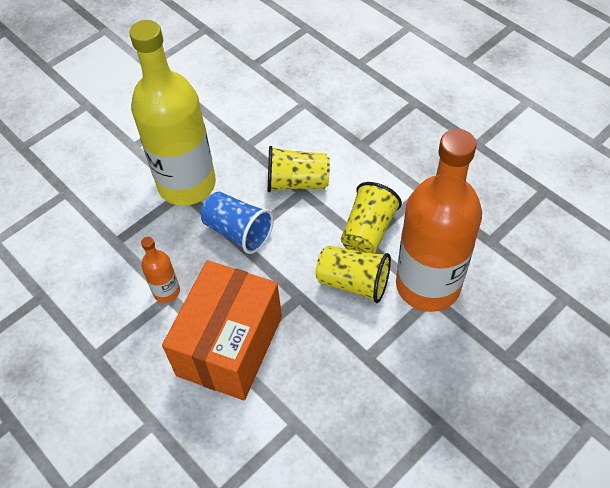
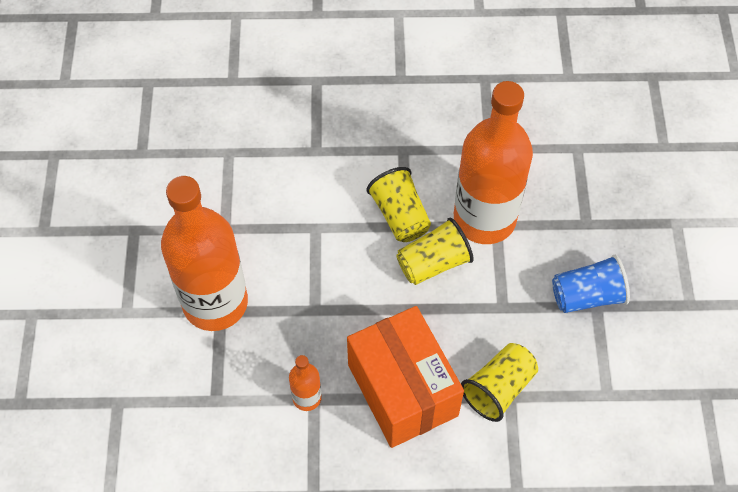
camera: 50 degrees left, 5 degrees up
(187, 184) = (215, 303): yellow bottle -> orange bottle
(238, 232) = (305, 302): blue cup -> blue cup (587, 295)
(297, 182) = (303, 223): yellow cup -> yellow cup (498, 388)

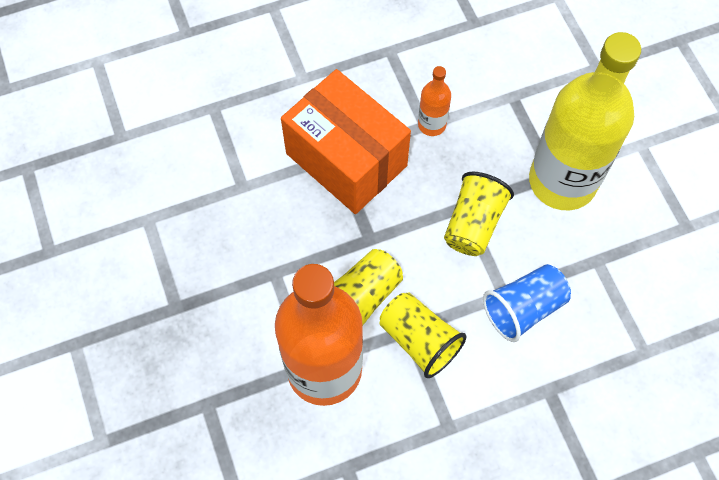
camera: 160 degrees right, 5 degrees up
(215, 303) = (562, 181): orange bottle -> yellow bottle
(498, 388) = (255, 190): yellow cup -> yellow cup (473, 224)
(587, 295) = (188, 316): blue cup -> blue cup (523, 308)

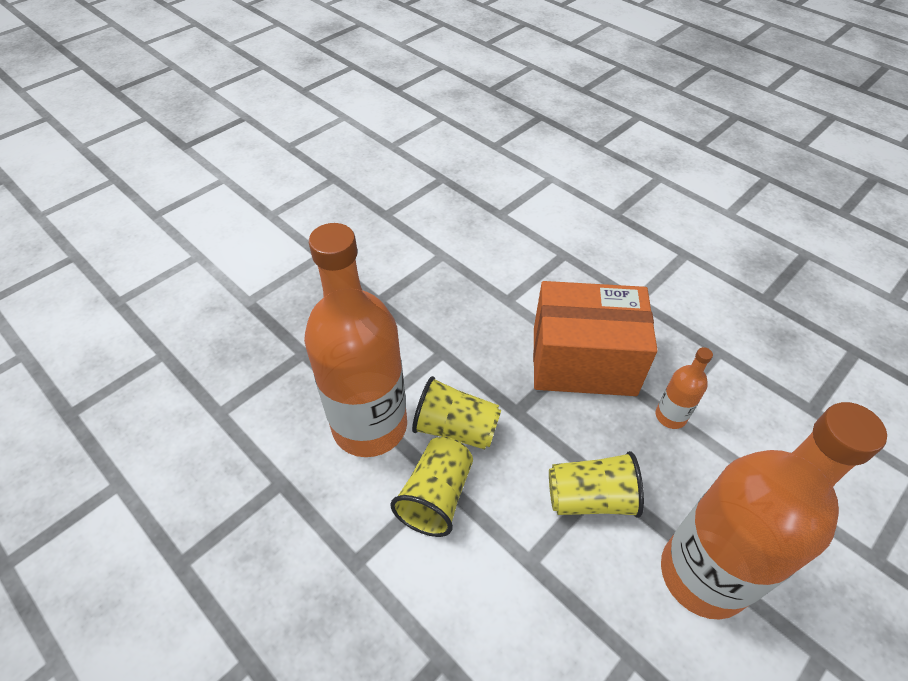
camera: 65 degrees right, 15 degrees down
(346, 159) = (583, 361): orange box -> orange box turned 75 degrees clockwise
(523, 308) = (524, 590): blue cup -> none
(562, 181) = (703, 574): yellow bottle -> orange bottle

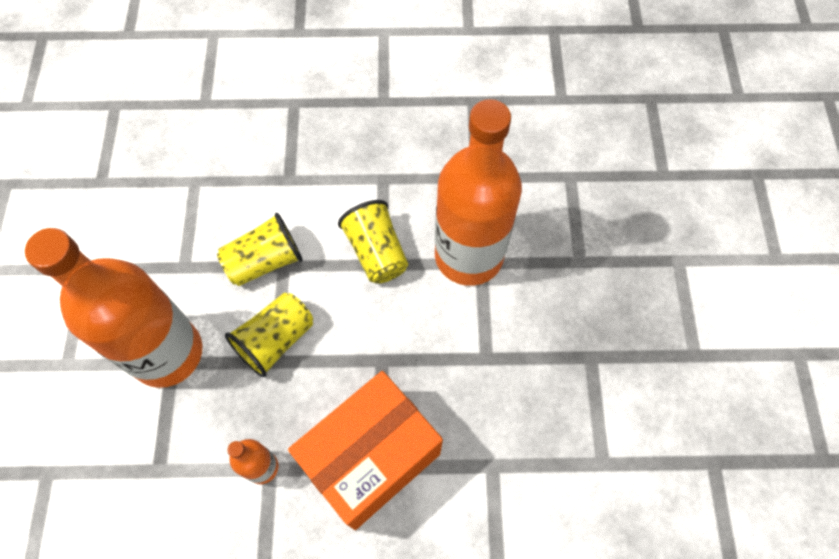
camera: 135 degrees right, 15 degrees up
(456, 428) = (411, 306): yellow cup -> yellow cup (265, 261)

